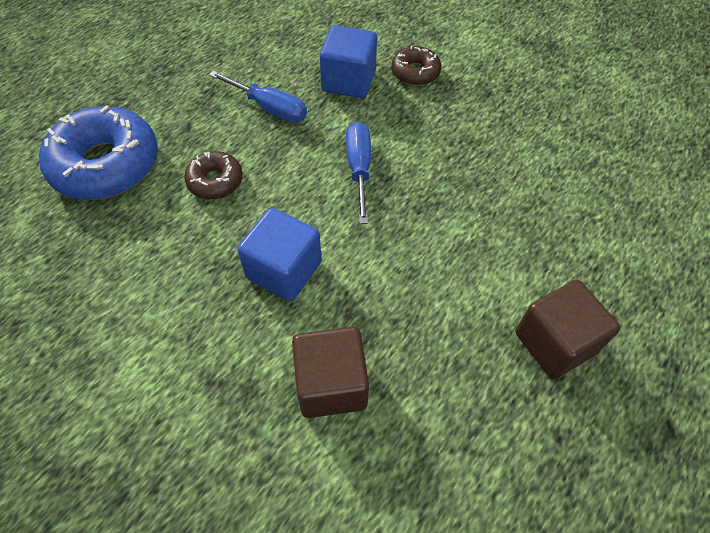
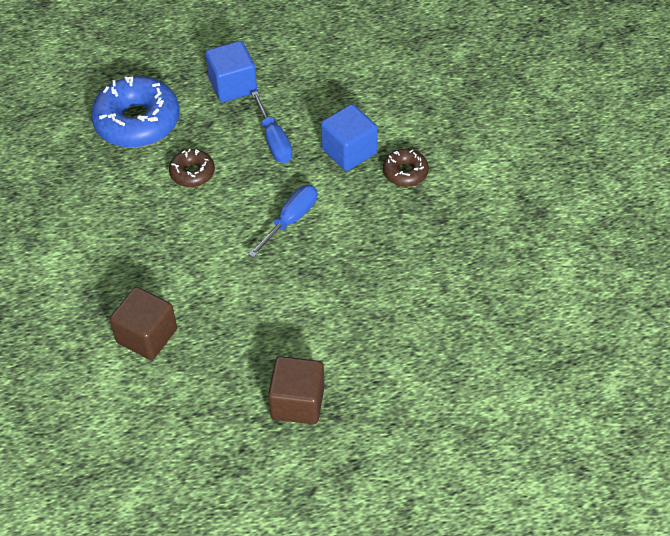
camera: 40 degrees right, 5 degrees down
(284, 270) = (181, 255): blue cube -> blue cube (233, 86)

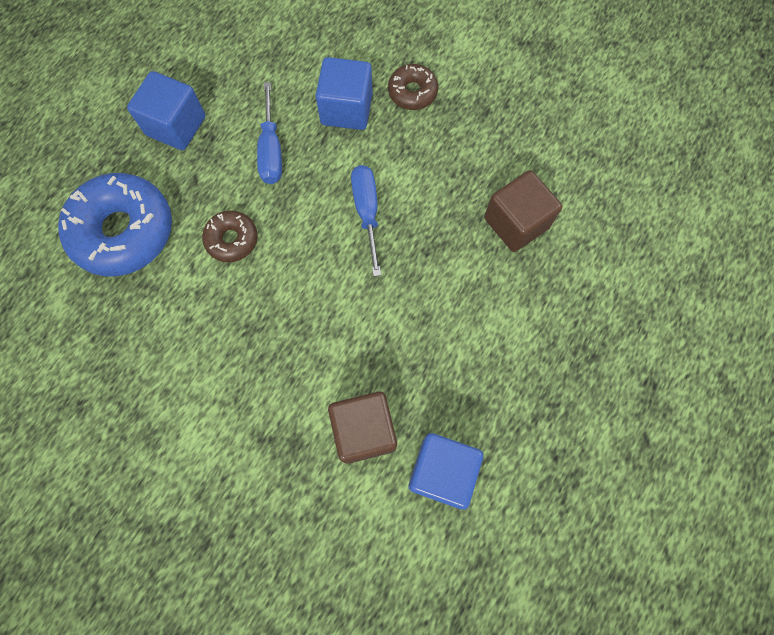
camera: 45 degrees left, 20 degrees up
(165, 396) = (442, 471): none -> blue cube
(274, 140) = (271, 149): blue screwdriver -> blue screwdriver turned 60 degrees clockwise
(297, 402) = (552, 373): brown cube -> brown cube (516, 223)

